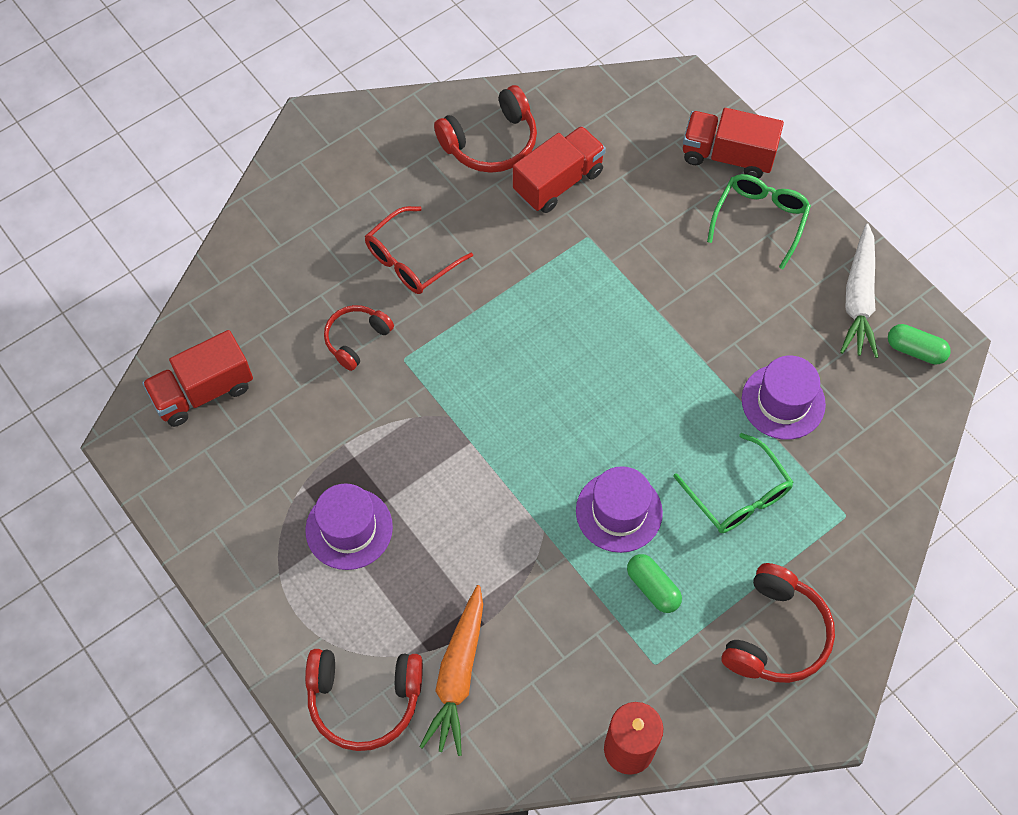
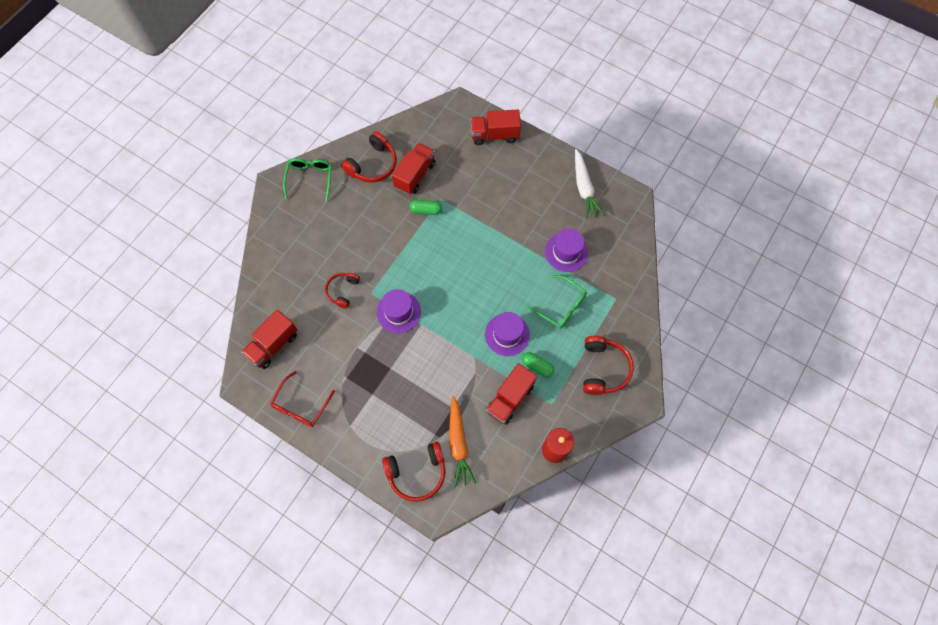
camera: 20 degrees left, 5 degrees up
(349, 528) = (376, 389): purple hat -> purple hat (398, 312)
(412, 259) = (355, 240): red glasses -> red glasses (301, 405)
(581, 627) = (510, 398): none -> red truck
(759, 221) = (522, 163): green glasses -> green glasses (310, 179)
(915, 350) = (619, 205): green capsule -> green capsule (426, 210)

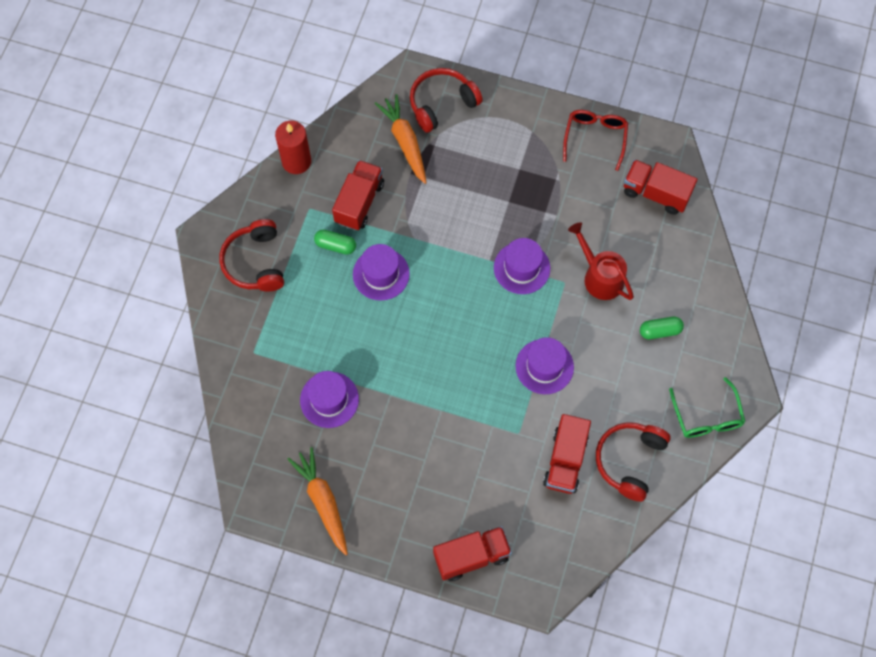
camera: 165 degrees right, 0 degrees up
(273, 345) = (655, 193): red truck -> red truck turned 90 degrees counterclockwise
(343, 291) = (600, 276): red headphones -> red watering can
(407, 237) = (544, 366): none -> purple hat
(426, 210) = (532, 411): green capsule -> green capsule (660, 331)
(561, 306) = (322, 326): green glasses -> none
(584, 188) = (323, 501): white carrot -> orange carrot

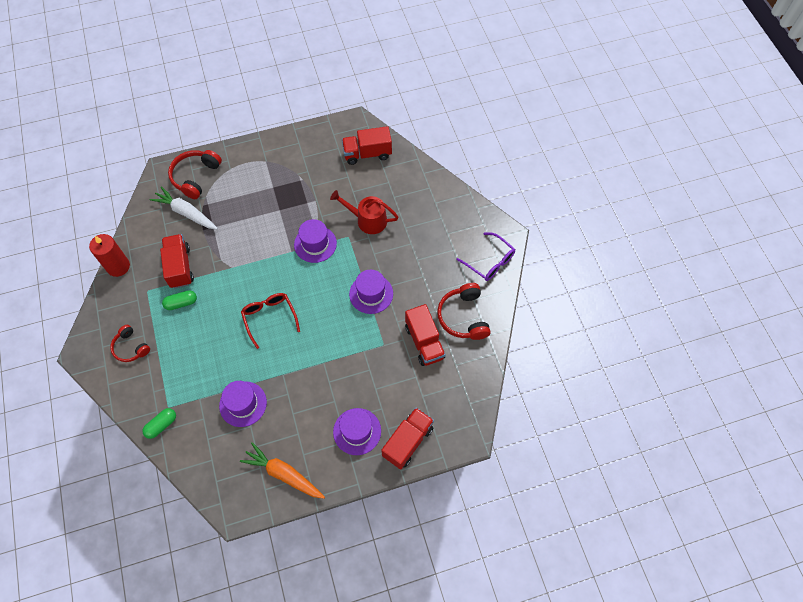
camera: 35 degrees left, 5 degrees down
(255, 262) = (131, 347): red headphones -> red headphones, size x0.64
(381, 274) = (225, 302): purple hat -> purple hat (357, 431)
(405, 142) = (186, 213): orange carrot -> white carrot
(595, 138) = (308, 143): red glasses -> red glasses (270, 318)
(660, 331) = (426, 230): green capsule -> green capsule (161, 425)
(706, 416) = (489, 261): green glasses -> purple glasses

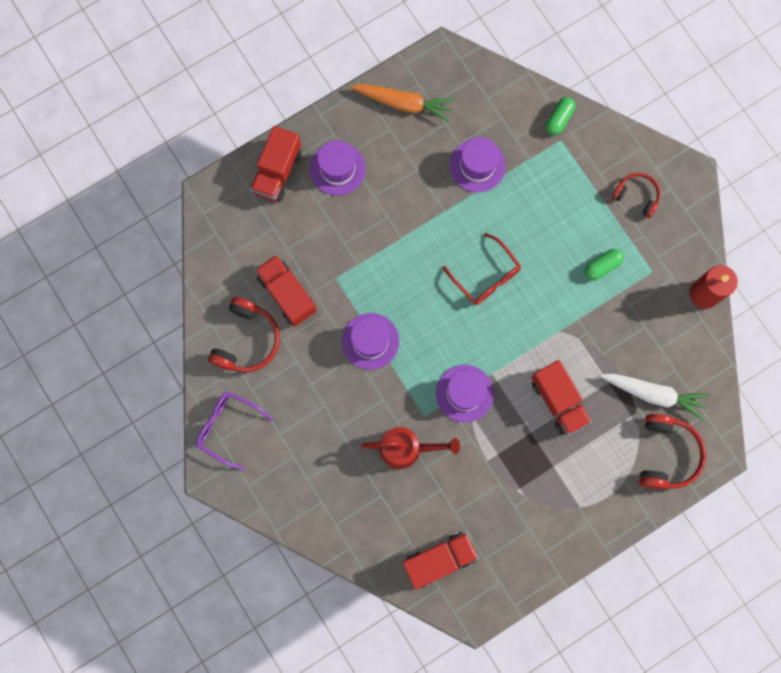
camera: 165 degrees right, 15 degrees up
(180, 267) = (626, 314): red truck -> red truck (558, 401)
(463, 317) = (246, 340): red headphones -> red headphones turned 45 degrees clockwise

